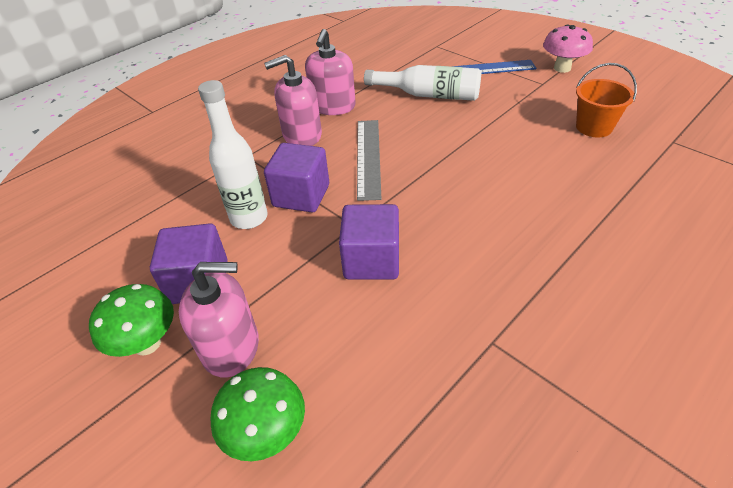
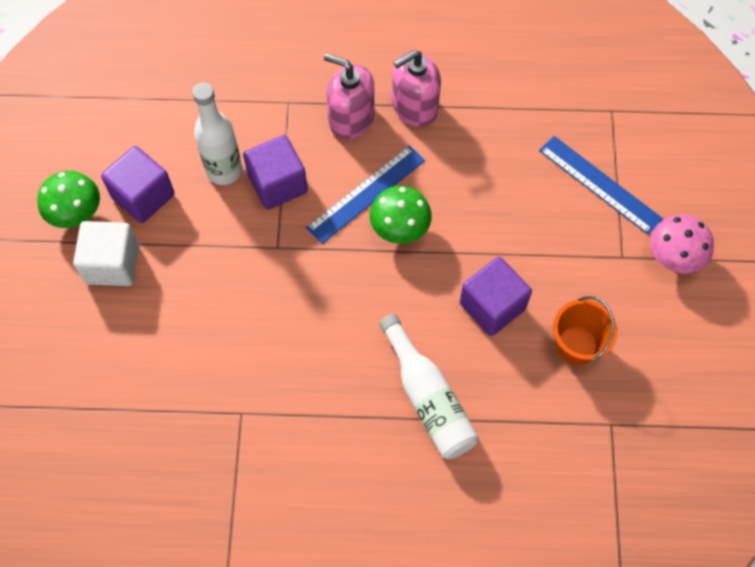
camera: 45 degrees right, 20 degrees up
(231, 347) = (112, 264): pink soap dispenser -> white cube
(267, 433) = (77, 335): green mushroom -> green mushroom (400, 229)
(368, 157) = (366, 194): grey ruler -> blue ruler
(371, 260) = (252, 287): purple cube -> purple cube (492, 306)
(428, 95) = (507, 171): white bottle -> white bottle (428, 398)

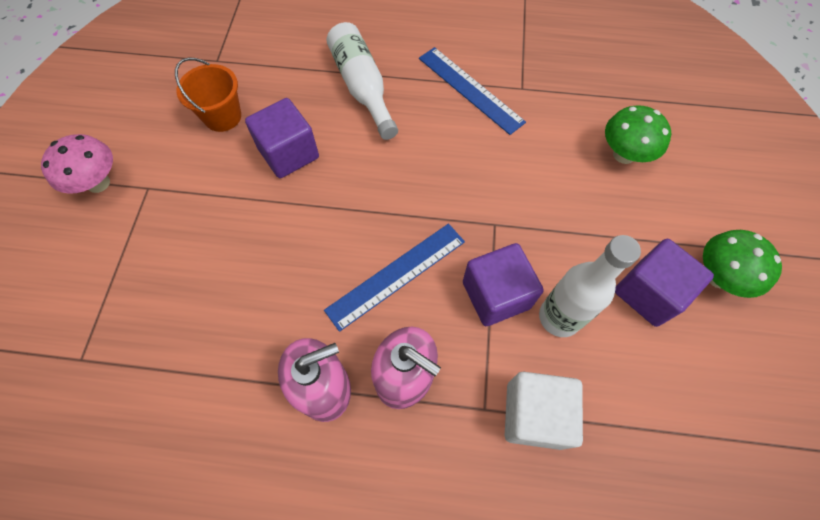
camera: 175 degrees left, 0 degrees up
(112, 264) = (664, 220): white cube -> white cube (534, 414)
(400, 229) = (365, 232): green mushroom -> green mushroom (624, 154)
(600, 184) = (136, 265): blue ruler -> blue ruler (470, 90)

